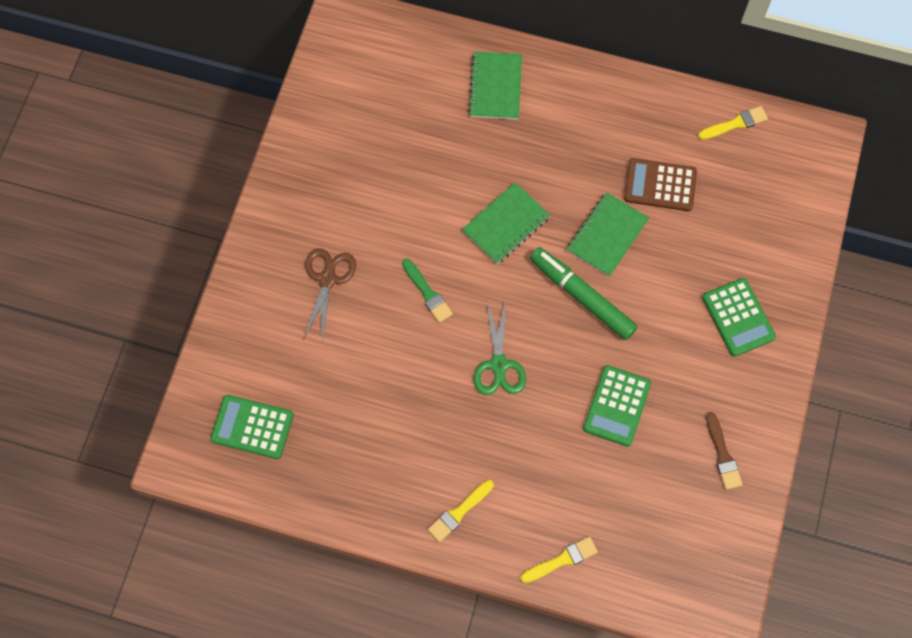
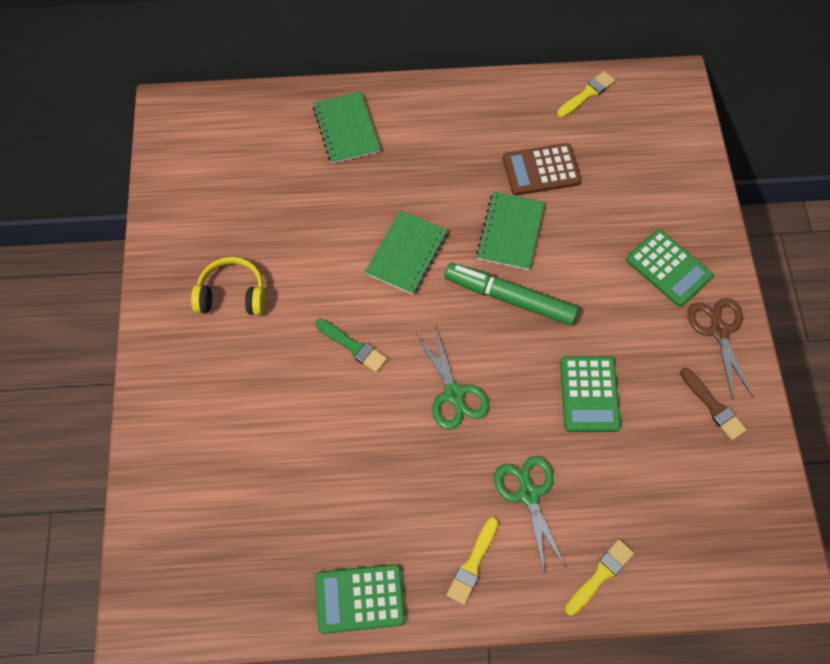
camera: 20 degrees left, 5 degrees down
(252, 427) = (214, 552): green calculator -> green calculator (360, 598)
(327, 279) = (243, 367): brown scissors -> brown scissors (718, 331)
(340, 211) = (232, 294): none -> yellow headphones
(528, 472) = (528, 494): none -> green scissors

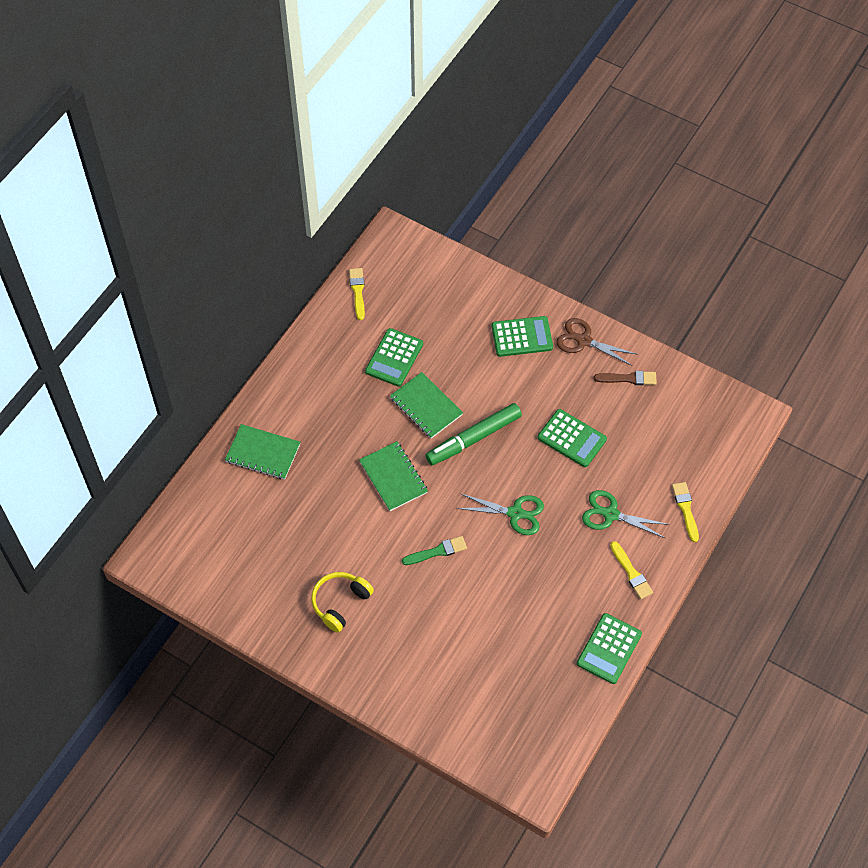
camera: 55 degrees left, 5 degrees down
(541, 170) = (394, 358): brown calculator -> green calculator

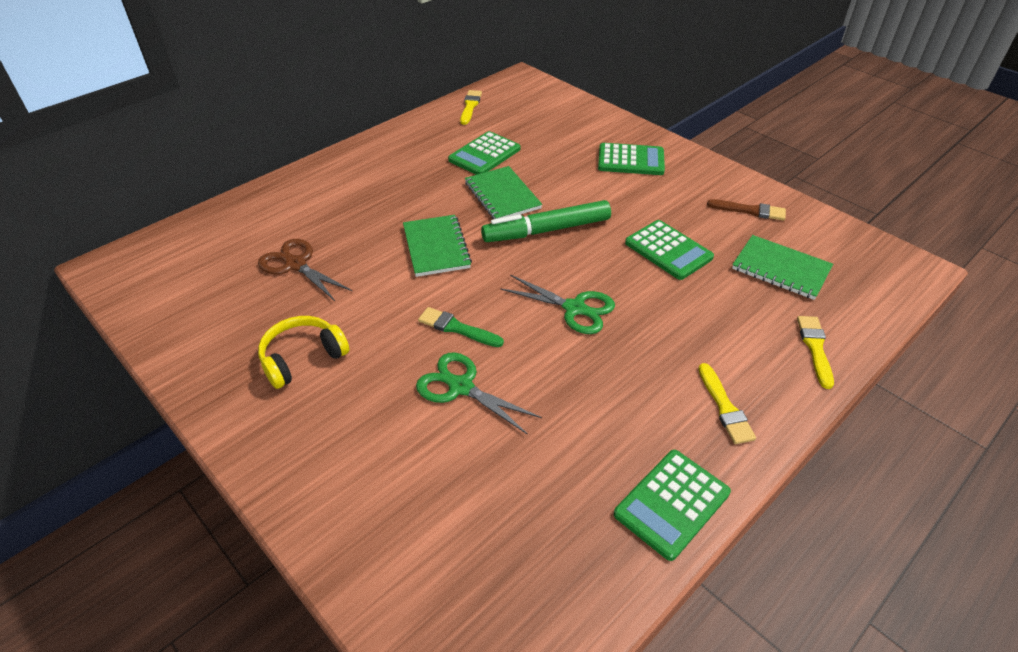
camera: 15 degrees right, 15 degrees down
(263, 453) = (302, 202): green notebook -> green notebook (781, 269)
(437, 551) = (457, 328): green brush -> green brush turned 150 degrees counterclockwise
(583, 341) = (701, 173): brown scissors -> brown scissors (295, 264)
(610, 514) = (705, 334): green scissors -> green scissors (460, 387)

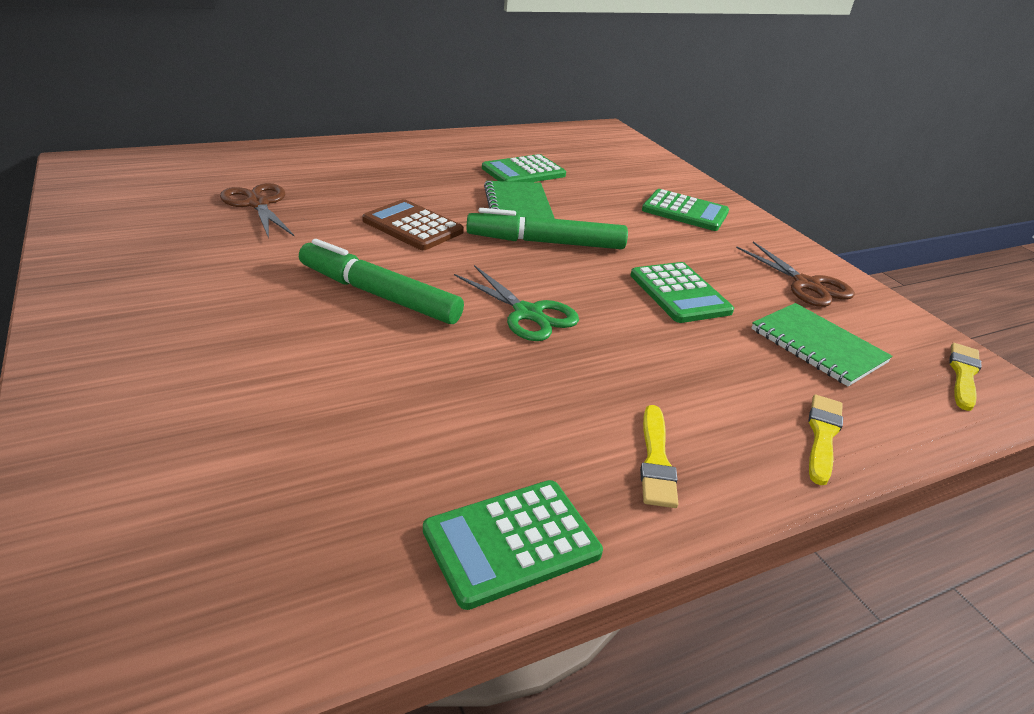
camera: 15 degrees right, 10 degrees down
(302, 358) = (194, 274): yellow headphones -> none
(436, 247) = (413, 226): green notebook -> brown calculator
(457, 328) = (379, 294): green brush -> green marker
(460, 387) = (339, 345): green scissors -> none
(470, 106) = (536, 136): yellow brush -> yellow brush (963, 374)
(750, 211) = (807, 285): brown brush -> brown scissors

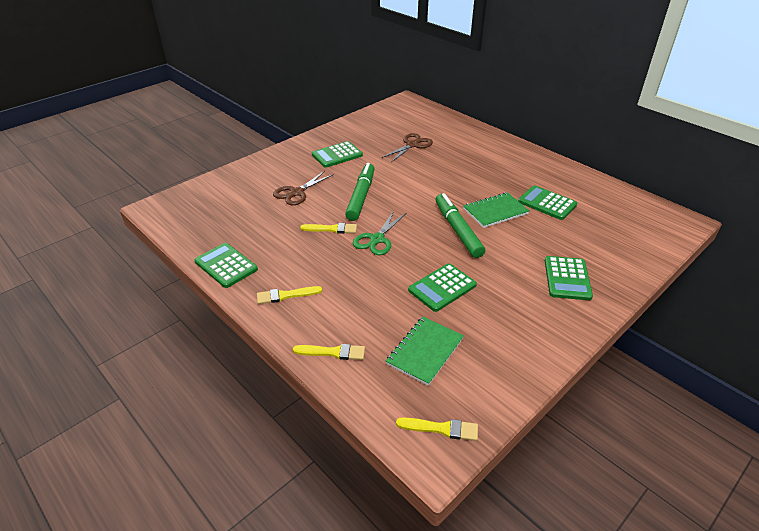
camera: 75 degrees right, 5 degrees up
(190, 281) = (337, 155): none -> green calculator
(413, 226) = (433, 187): brown calculator -> none
(463, 353) = (332, 229): none -> yellow brush
(807, 285) = (507, 346): brown scissors -> brown scissors (297, 193)

